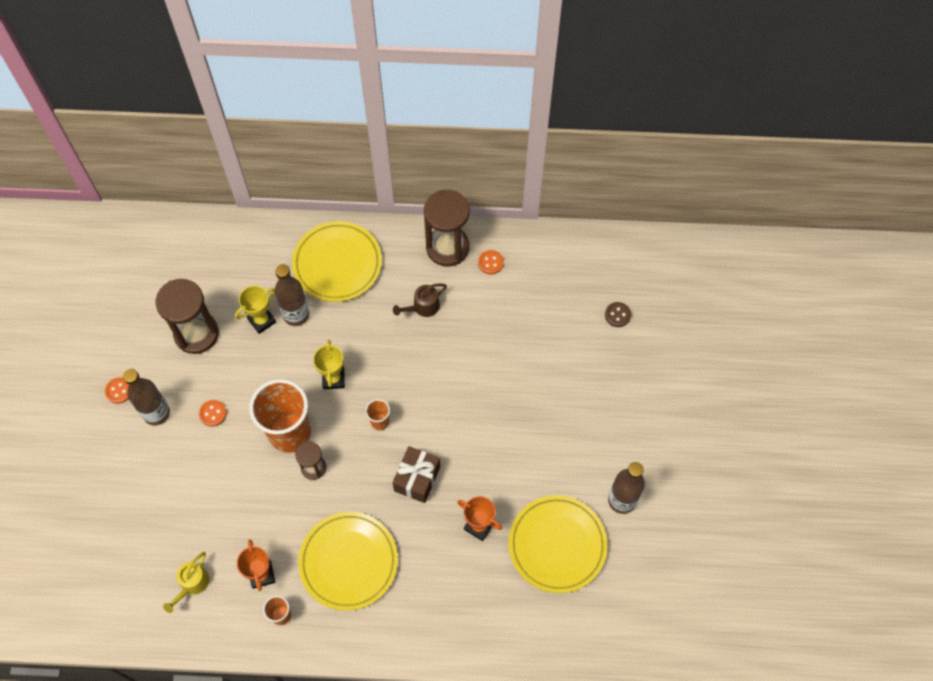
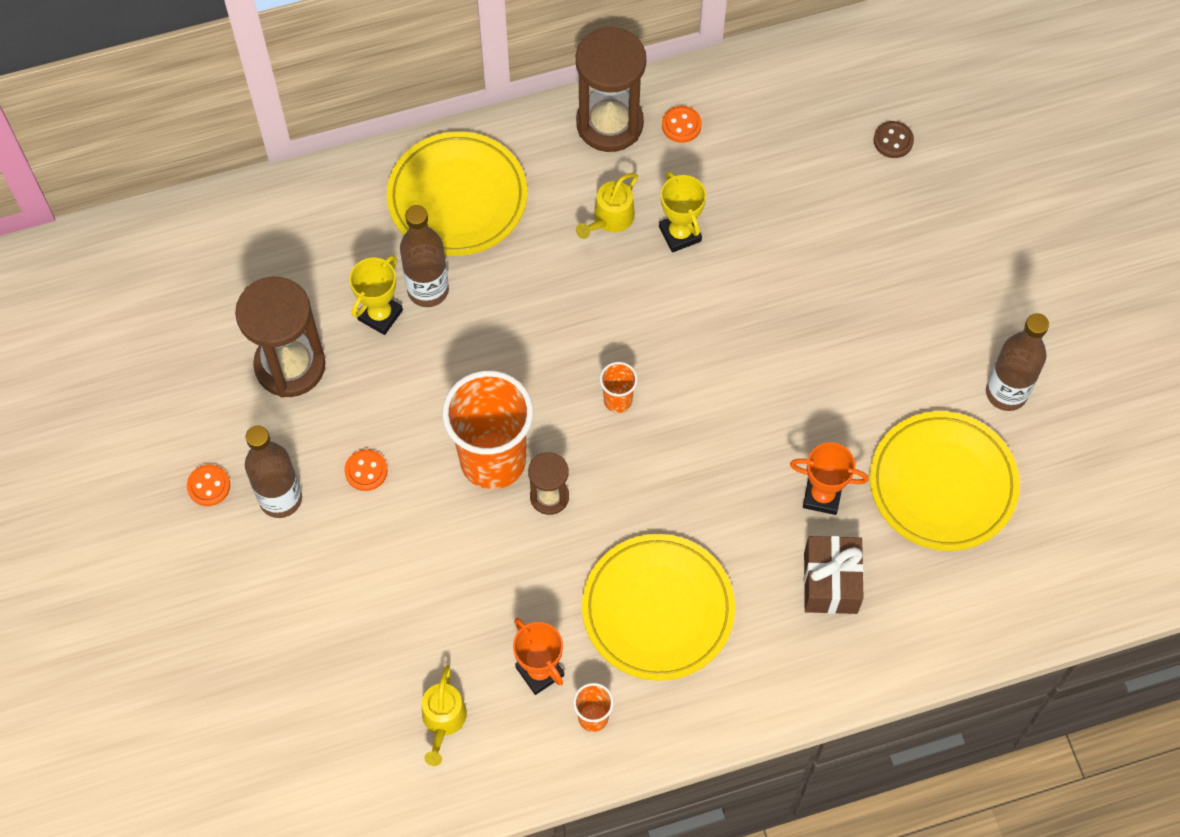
camera: 20 degrees left, 0 degrees up
(333, 379) = (523, 362): yellow trophy -> yellow trophy (680, 234)
(417, 479) = (706, 461): brown gift -> brown gift (830, 582)
(422, 307) = (610, 219): brown watering can -> yellow watering can

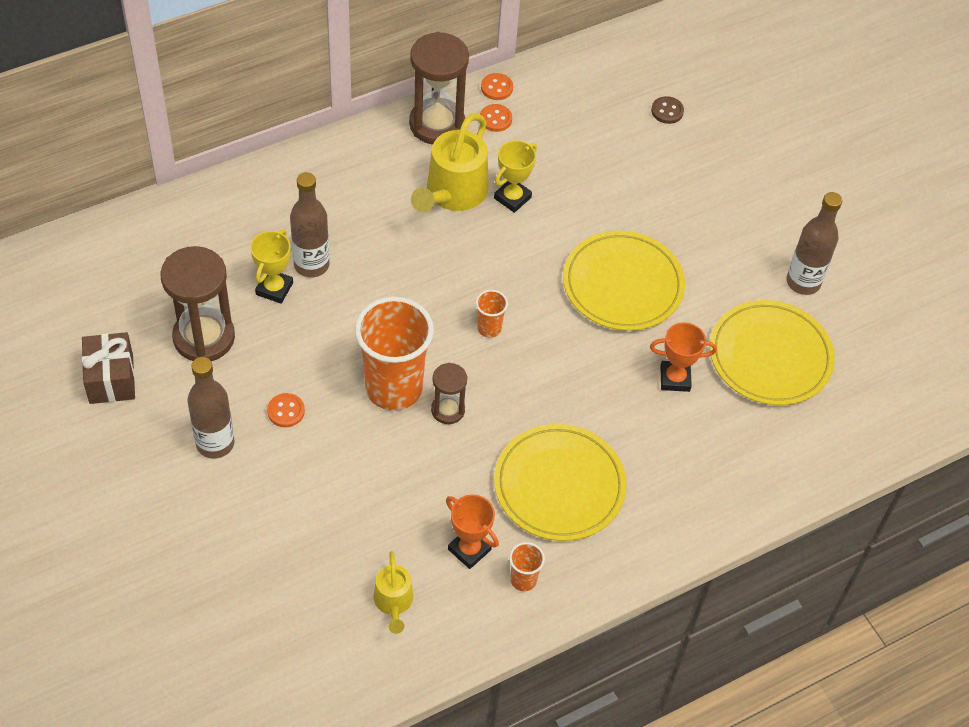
camera: 15 degrees left, 10 degrees down
(209, 486) = (149, 442): orange button -> orange button (496, 88)
(457, 198) = (322, 193): yellow plate -> yellow plate (623, 285)
(610, 219) = (452, 194): yellow watering can -> yellow watering can, size x1.82
(680, 234) = (512, 198): yellow trophy -> yellow trophy turned 75 degrees clockwise
(830, 582) = (698, 444): brown gift -> brown gift (111, 379)

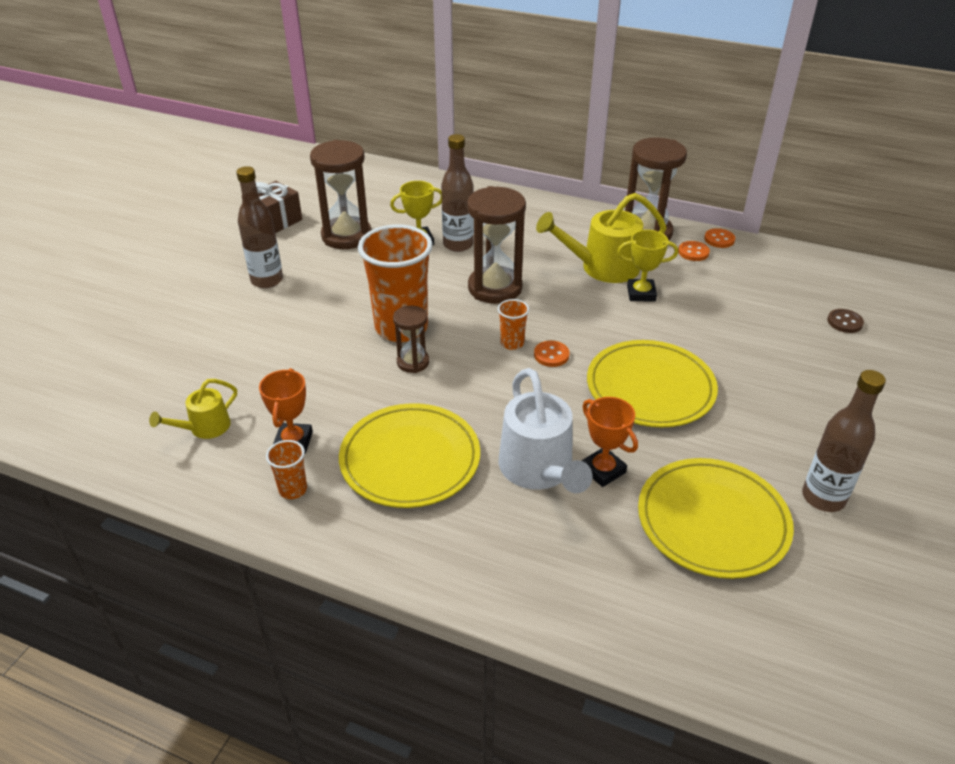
camera: 55 degrees right, 15 degrees down
(286, 411) = (326, 294): orange button -> orange button (551, 355)
(404, 286) = (495, 288): none -> brown hourglass
(642, 415) = (539, 471): none -> white watering can

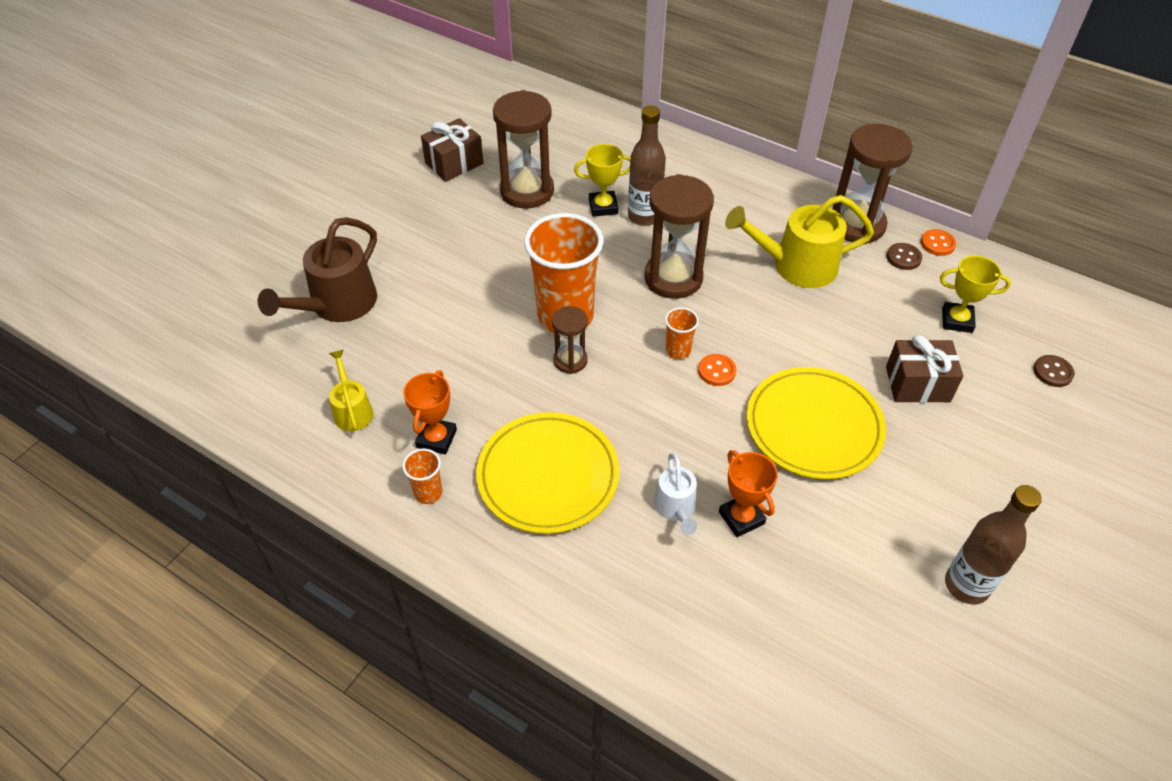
camera: 10 degrees right, 10 degrees up
(177, 343) = (337, 305): none -> brown watering can
(204, 428) = (352, 410): yellow watering can -> yellow watering can turned 105 degrees clockwise
(267, 280) = (436, 239): brown bottle -> none
(539, 471) = (676, 508): white watering can -> white watering can, size x0.55
(641, 293) = (831, 305): yellow trophy -> yellow trophy (957, 320)
(693, 252) = (903, 257): orange button -> brown button
(712, 521) = (841, 594): yellow plate -> none
(732, 344) = (917, 384): none -> brown gift

